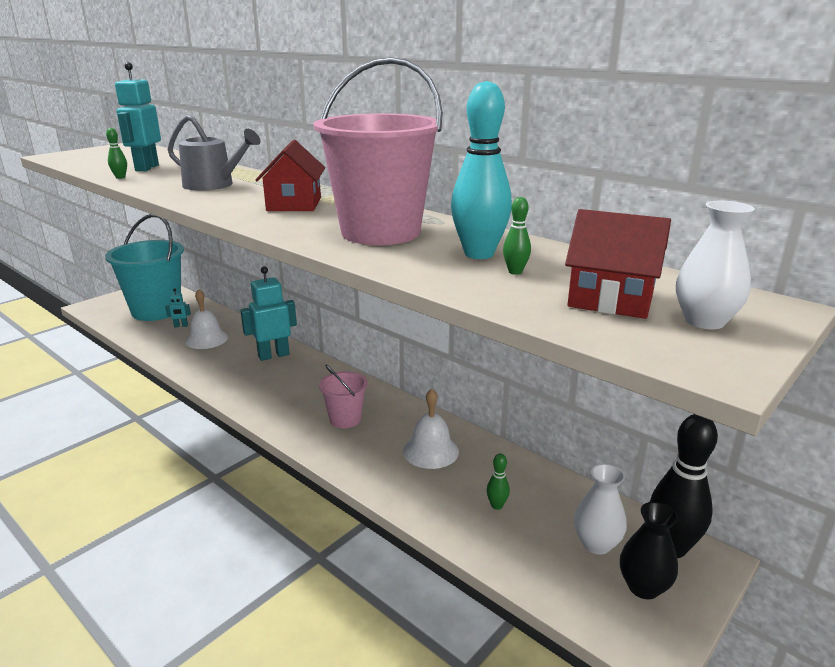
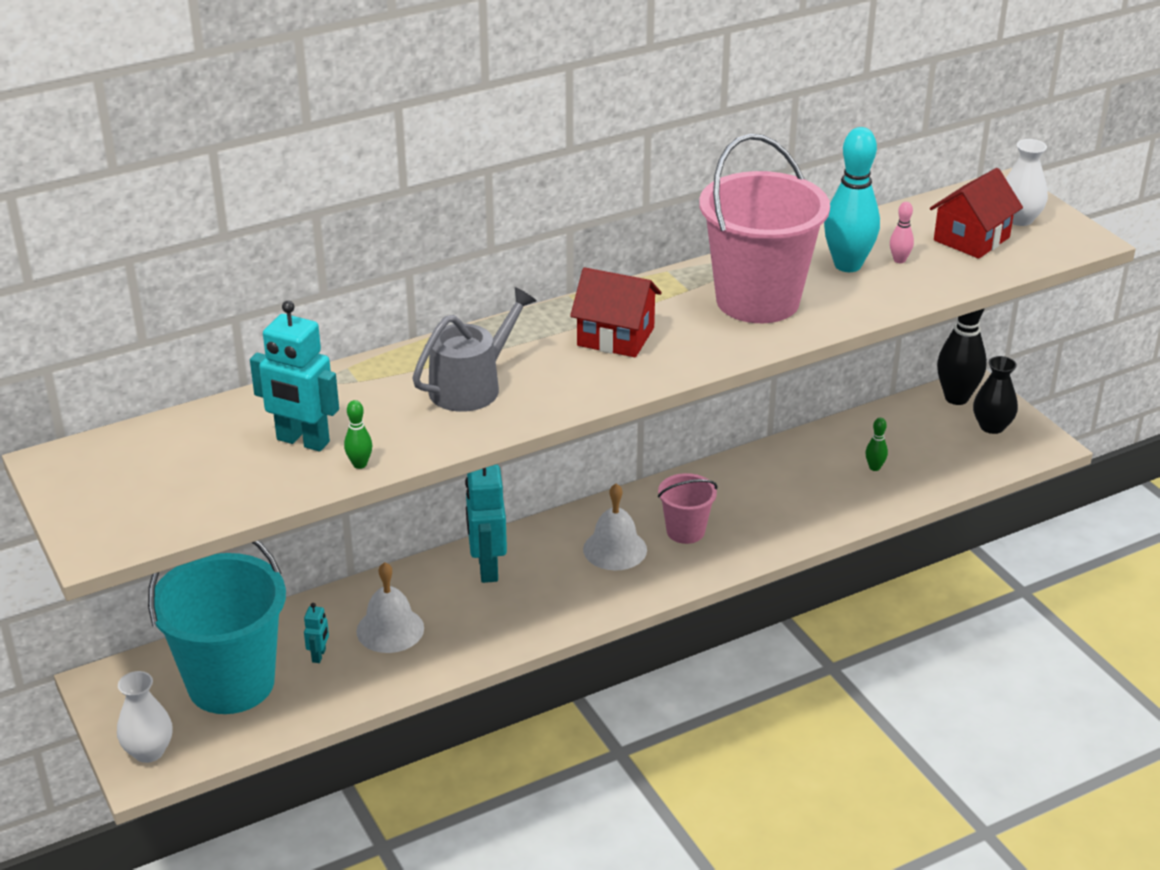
camera: 70 degrees left, 10 degrees up
(431, 451) = (774, 485): white bell -> white bell (615, 549)
(515, 272) = (899, 260): green bowling pin -> pink bowling pin
(596, 544) = (940, 431): white vase -> white vase (149, 751)

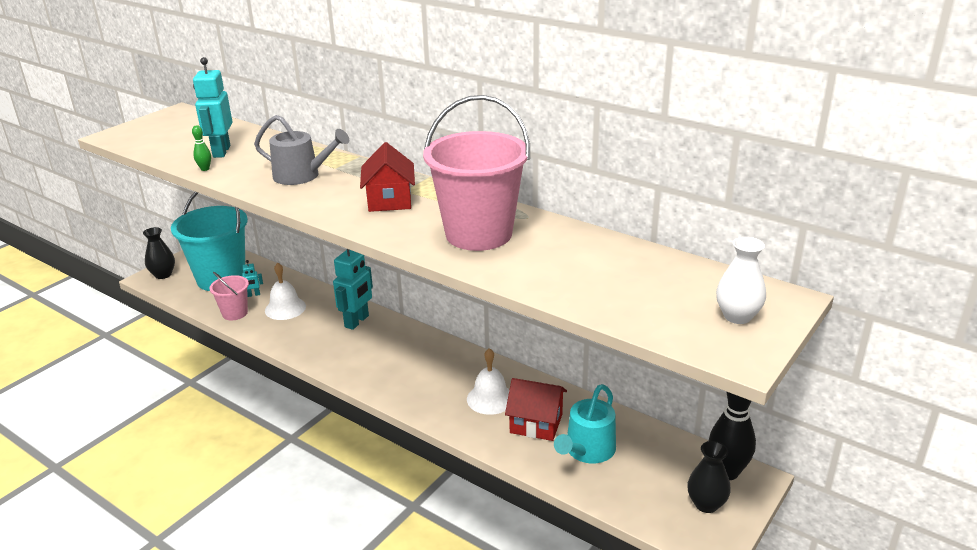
camera: 65 degrees right, 5 degrees down
(149, 751) = (163, 275): white vase -> black vase
(487, 568) = (357, 321): turquoise robot -> turquoise robot turned 150 degrees clockwise
(615, 549) = (405, 360): white bell -> white bell (490, 398)
(685, 531) = (443, 383): pink bucket -> pink bucket (235, 313)
(847, 265) = (565, 256): turquoise bowling pin -> none
(874, 467) = (587, 450): green bowling pin -> turquoise watering can
(899, 260) = (597, 275): pink bowling pin -> none
(971, 239) = (671, 300): red house -> red house (536, 423)

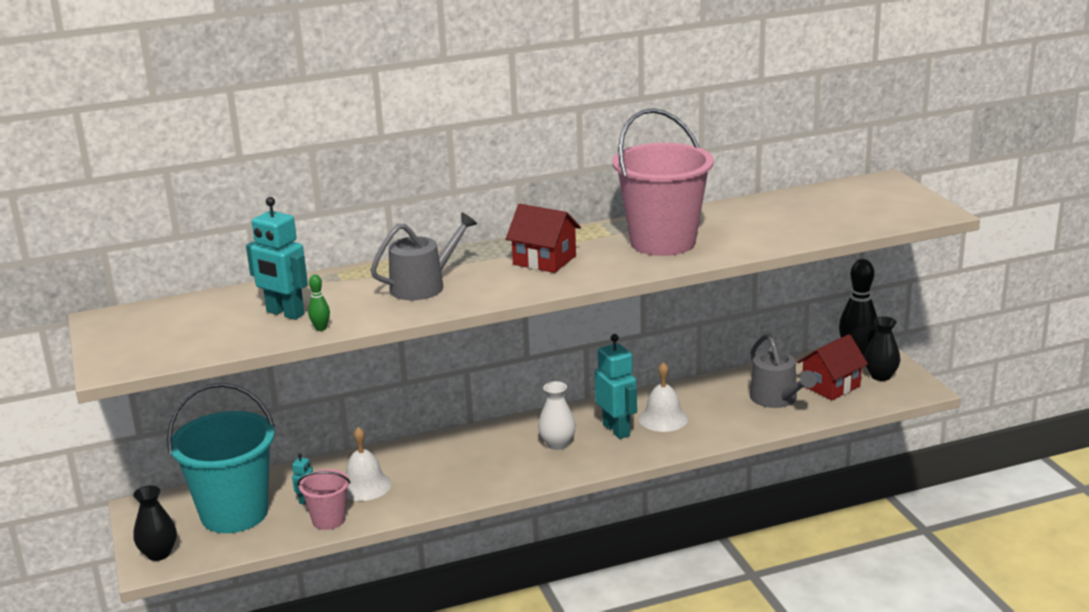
camera: 55 degrees left, 5 degrees down
(357, 321) = (451, 450): turquoise robot -> turquoise robot (616, 430)
(536, 423) = (720, 409): red house -> red house (831, 386)
(587, 450) = (777, 399): turquoise watering can -> grey watering can
(737, 316) = (890, 199): white vase -> white vase (557, 444)

